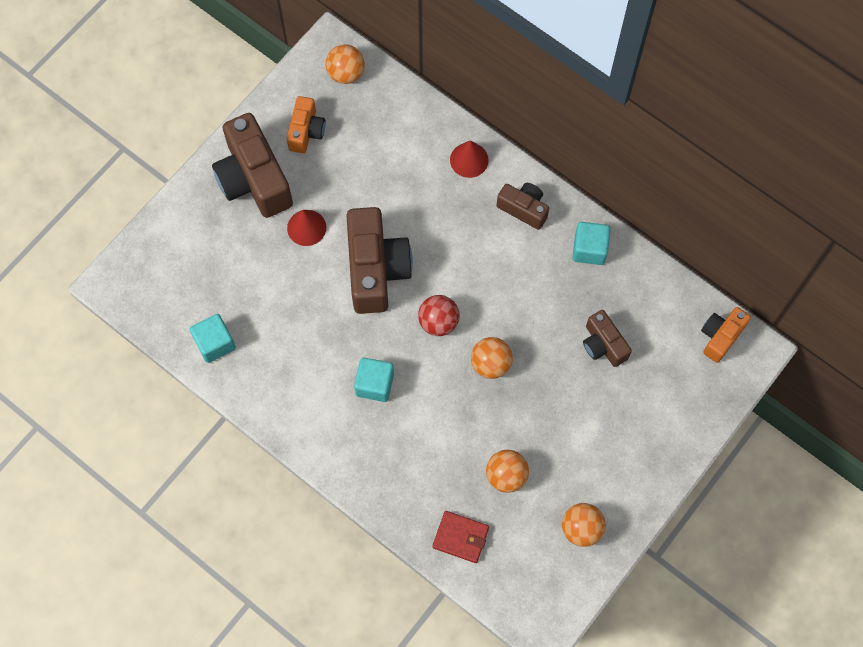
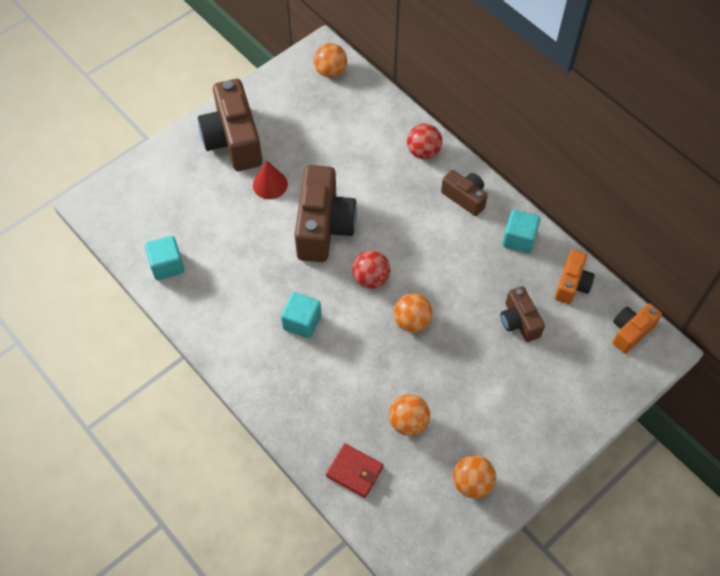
camera: 10 degrees right, 10 degrees down
(306, 131) = (287, 110): orange camera -> orange camera (571, 284)
(469, 160) = (423, 152): red cone -> red ball

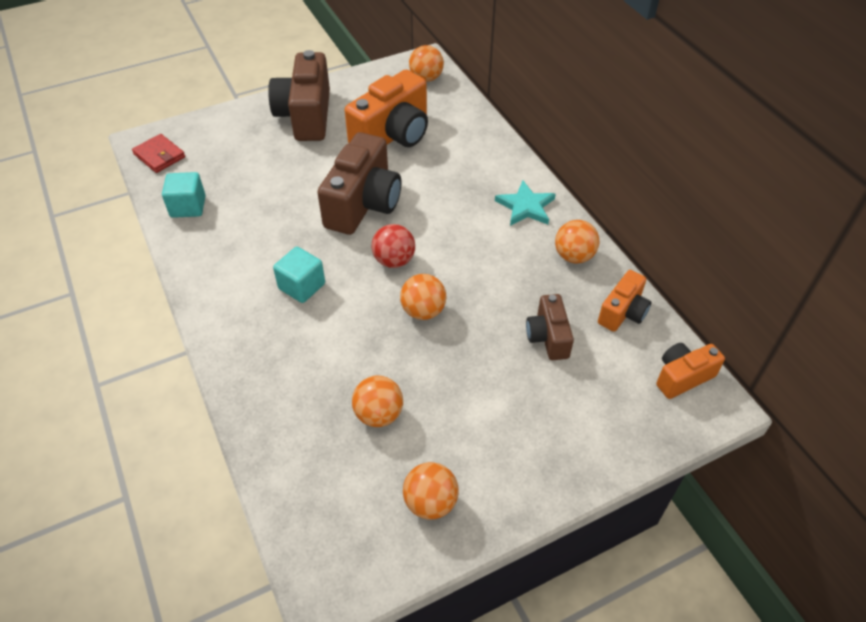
camera: 15 degrees right, 10 degrees down
(270, 184) = (325, 158): red cone -> none
(322, 145) = (393, 135): none -> orange camera
(354, 471) = (293, 453): red wallet -> red wallet (159, 156)
(423, 152) = (495, 159): red ball -> none
(465, 197) = (525, 206): brown camera -> turquoise star
(519, 239) = (574, 256): turquoise cube -> orange ball

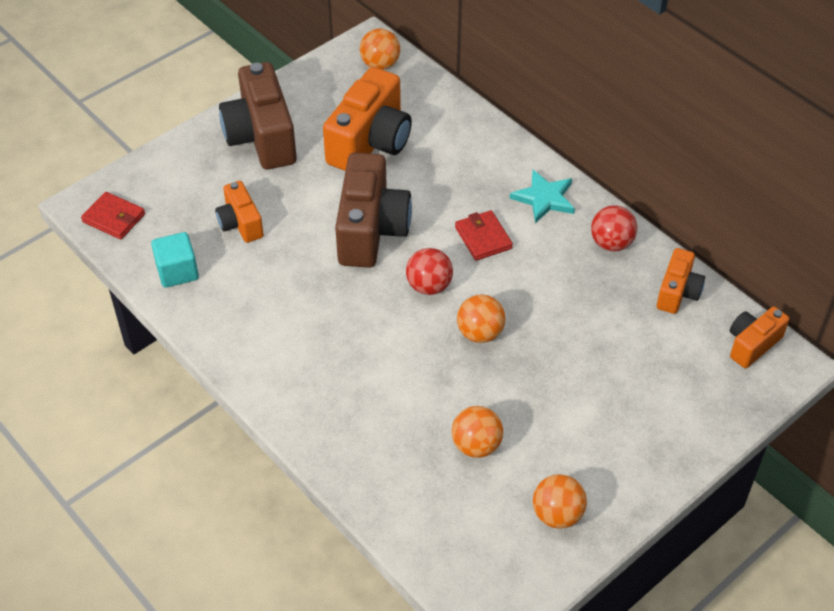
camera: 15 degrees left, 0 degrees up
(257, 178) = (240, 223): none -> orange camera
(302, 286) = (343, 334): turquoise cube -> none
(458, 229) = (483, 238): none -> red wallet
(548, 337) = (613, 333): brown camera -> none
(574, 256) = (611, 243): orange ball -> red ball

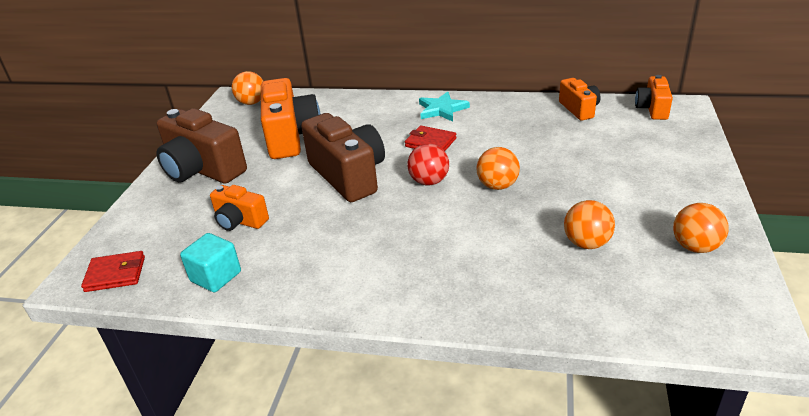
camera: 35 degrees left, 15 degrees down
(611, 243) = (510, 108): red ball -> none

